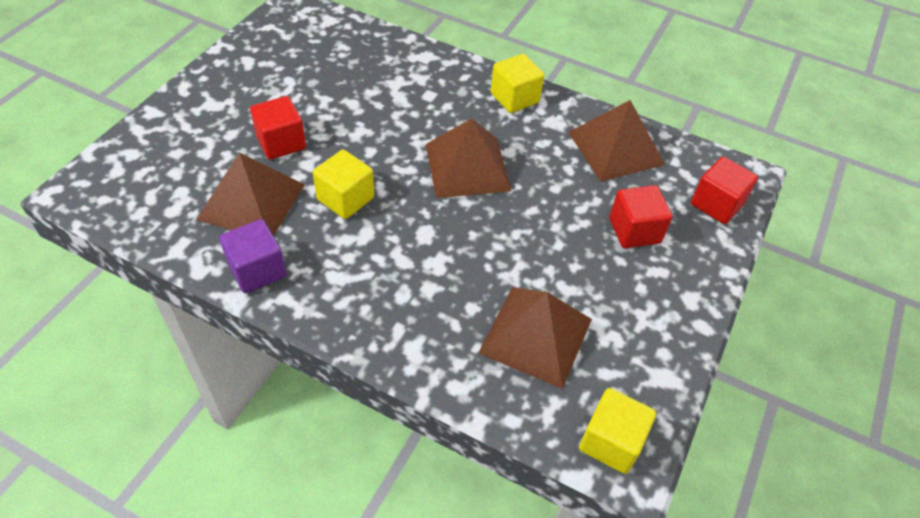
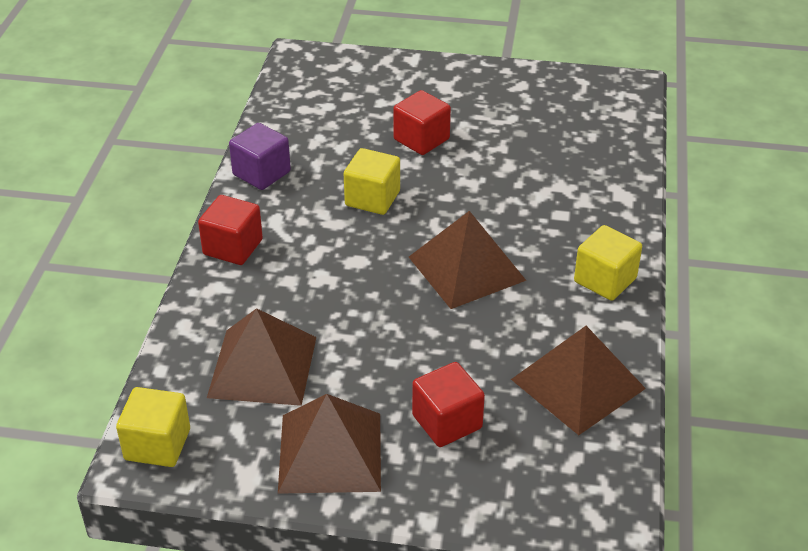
camera: 75 degrees right, 10 degrees down
(251, 201) = (337, 146): brown pyramid -> brown pyramid (330, 452)
(716, 204) = (537, 496): red cube -> red cube (233, 247)

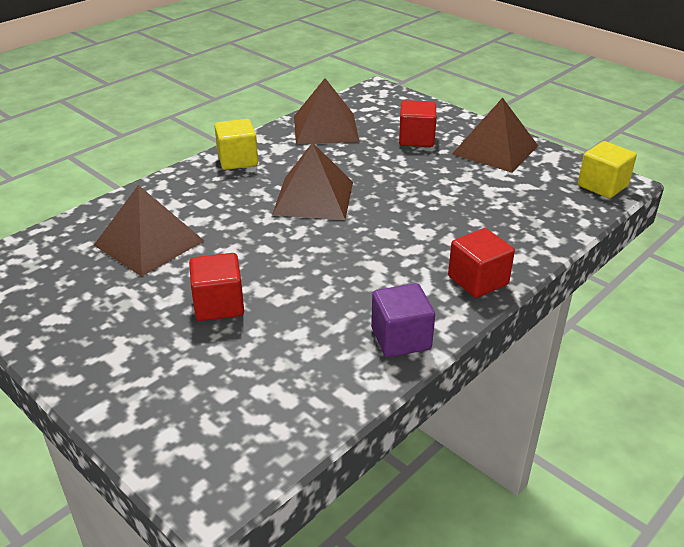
camera: 145 degrees left, 5 degrees down
(262, 366) = (508, 198): brown pyramid -> brown pyramid (149, 243)
(372, 198) = (324, 271): yellow cube -> none

